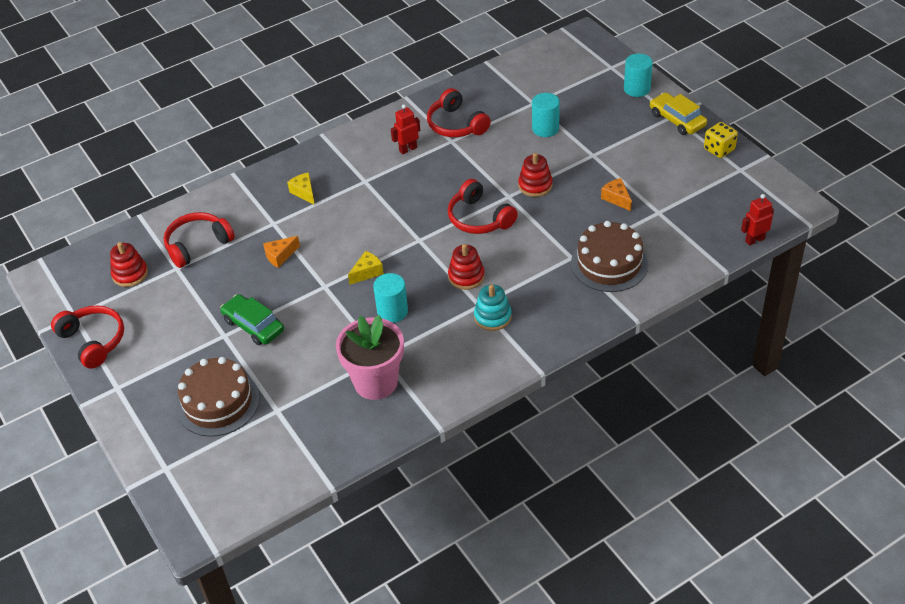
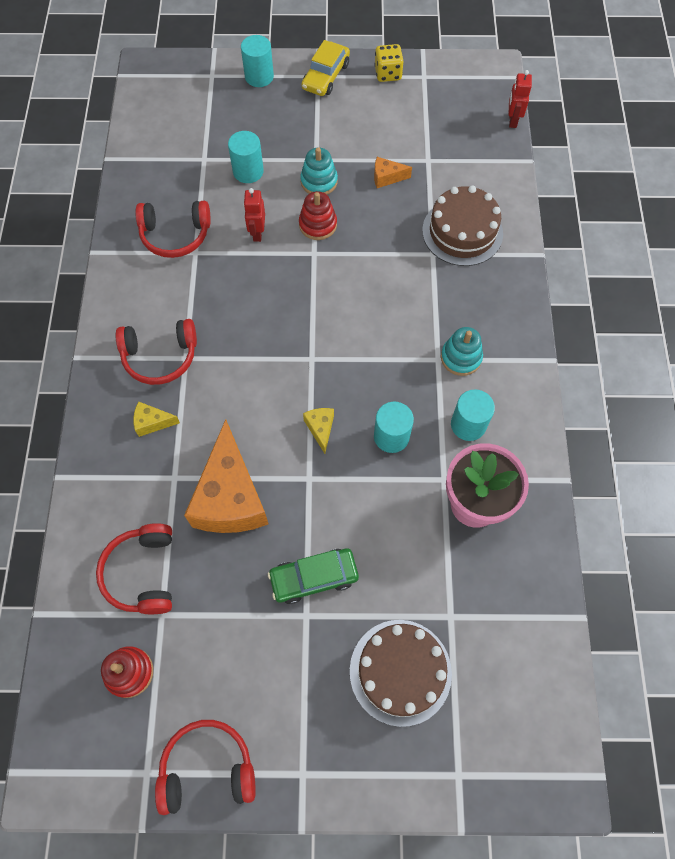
camera: 60 degrees left, 20 degrees up
(280, 256) = (230, 497): orange cheese -> orange cheese, size x2.36
(408, 149) = (173, 294): red robot -> red robot (257, 233)
(438, 348) = (468, 424): none -> turquoise cylinder
(466, 276) = (393, 348): red stacking toy -> none
(479, 218) = (324, 293): red headphones -> red headphones (160, 356)
(574, 166) = (319, 181): none -> turquoise stacking toy
(677, 120) = (325, 76): yellow car -> yellow car turned 60 degrees counterclockwise

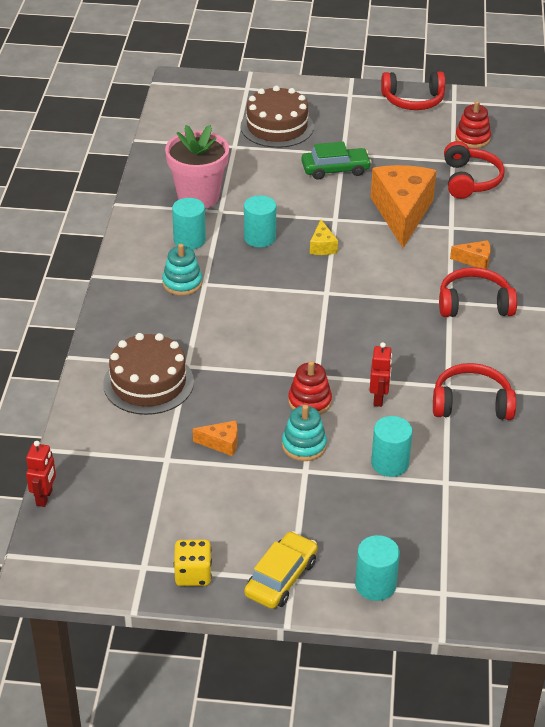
camera: 175 degrees left, 25 degrees down
(152, 422) = (475, 260): yellow cheese -> orange cheese

